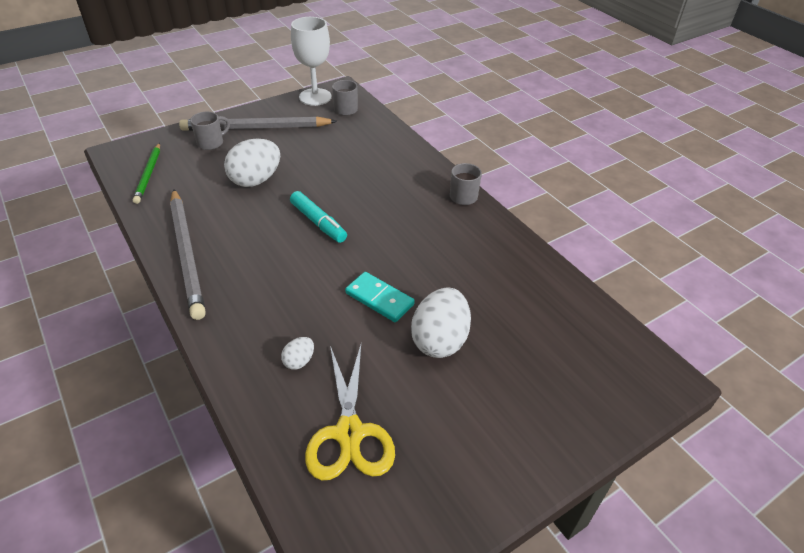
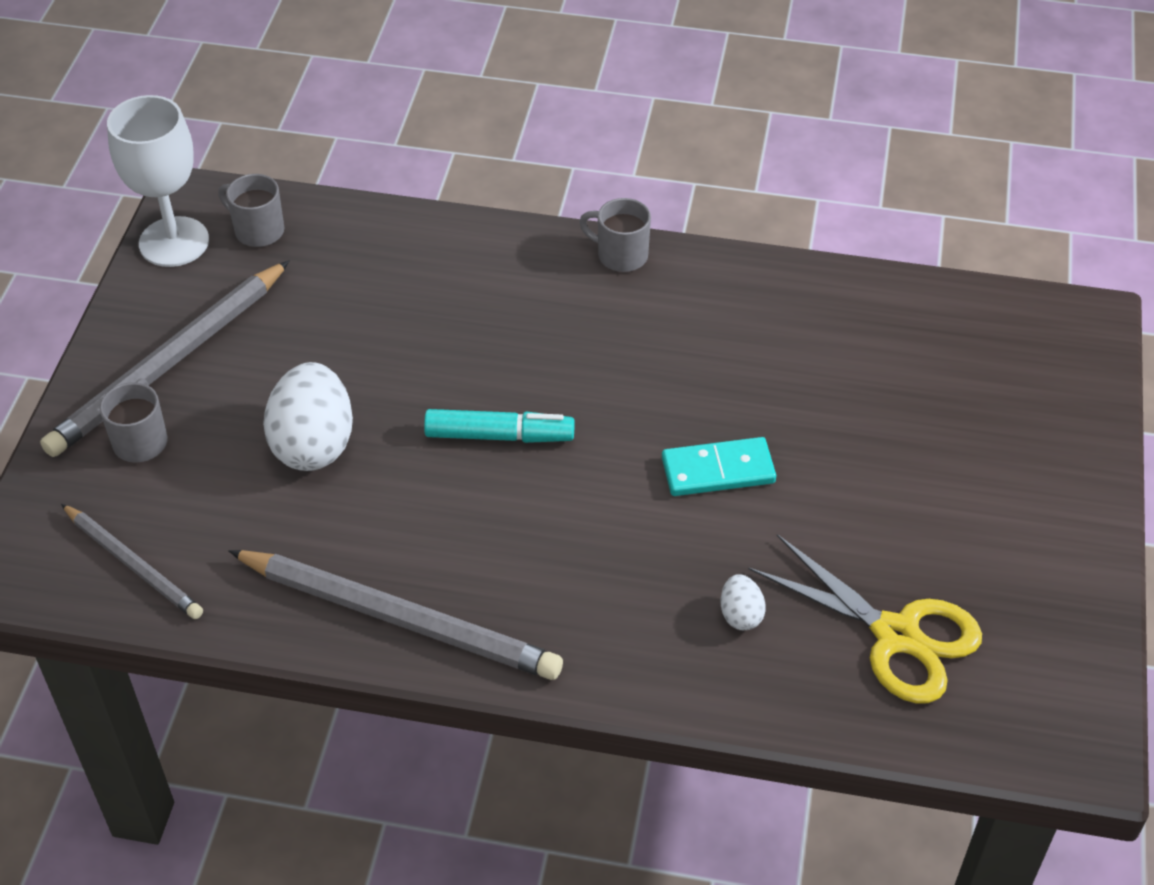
camera: 45 degrees left, 5 degrees up
(149, 174) = (133, 564): green pencil -> grey pencil
(439, 340) = (844, 462): white egg -> none

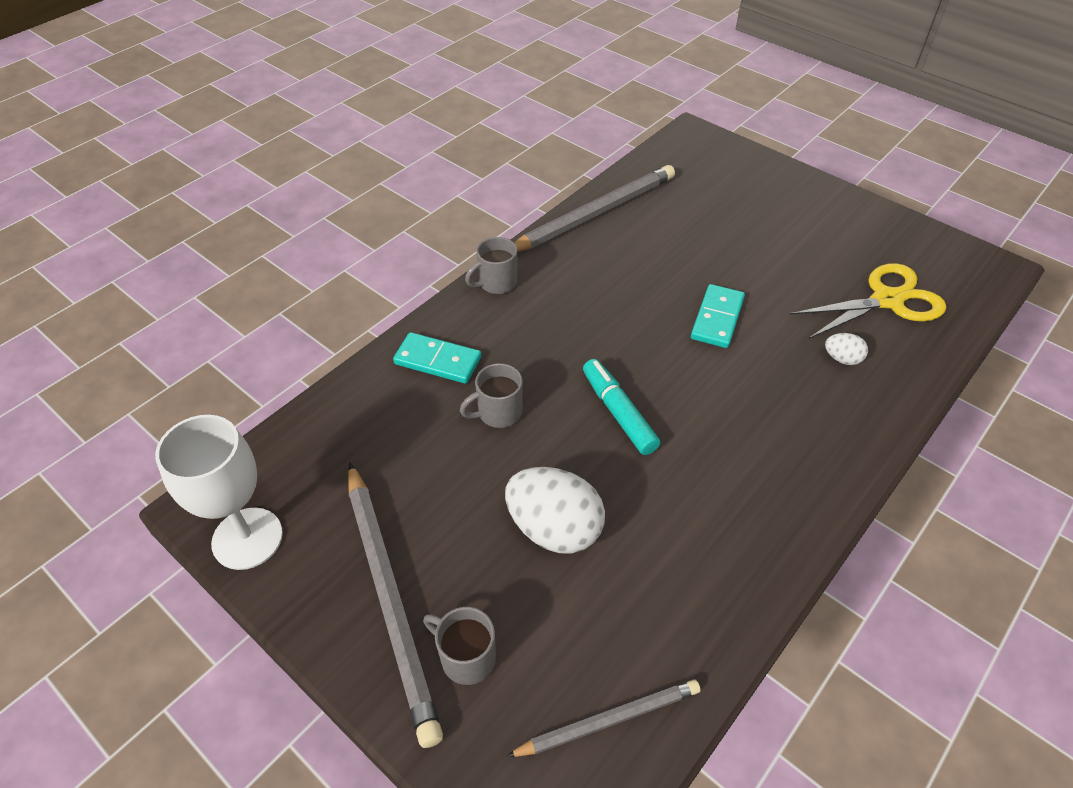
camera: 60 degrees left, 0 degrees up
(258, 230) = (289, 473): grey mug -> grey mug (498, 413)
(399, 618) = (761, 543): grey pencil -> grey pencil (594, 214)
(468, 263) = (437, 361): none -> turquoise domino
(499, 436) = (618, 412): turquoise marker -> turquoise marker turned 60 degrees counterclockwise

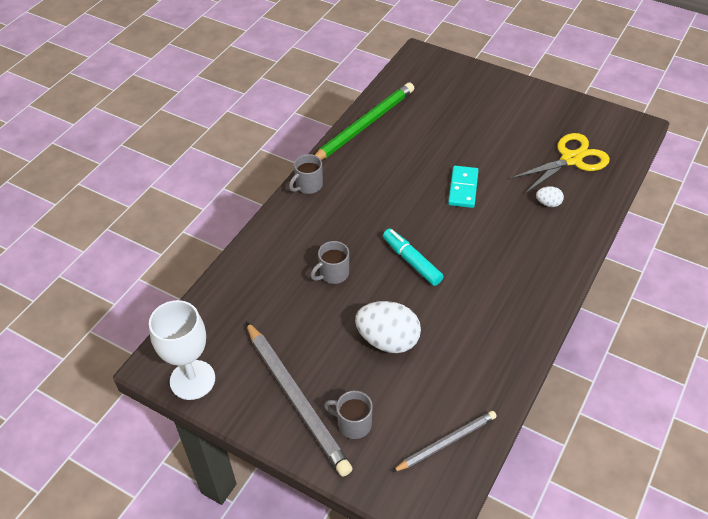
camera: 10 degrees left, 0 degrees up
(437, 361) = (283, 246): turquoise domino -> none
(594, 214) = (363, 126): grey pencil -> green pencil

